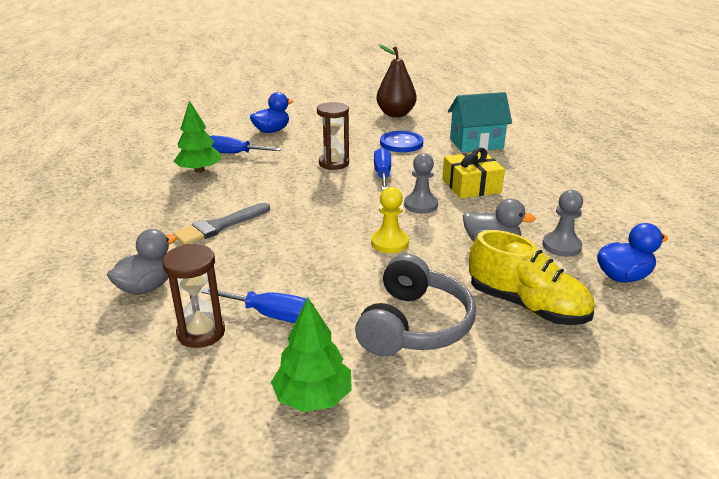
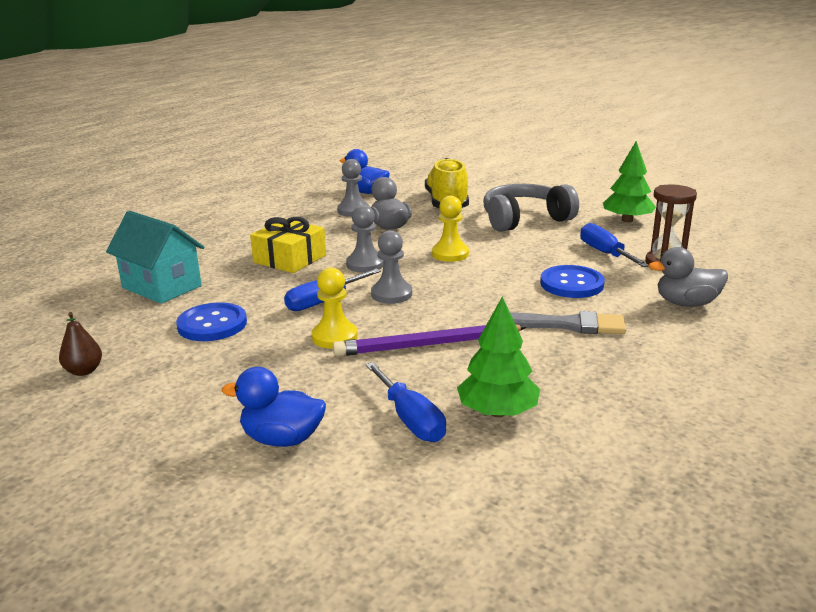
camera: 130 degrees left, 5 degrees down
(257, 261) = (571, 284): none -> blue button
(281, 180) = (427, 345): none -> purple pencil
(334, 163) = (334, 337): brown hourglass -> yellow pawn
(358, 195) = (391, 294): none -> grey pawn
(395, 114) = (84, 371): brown pear -> brown pear, size x0.52

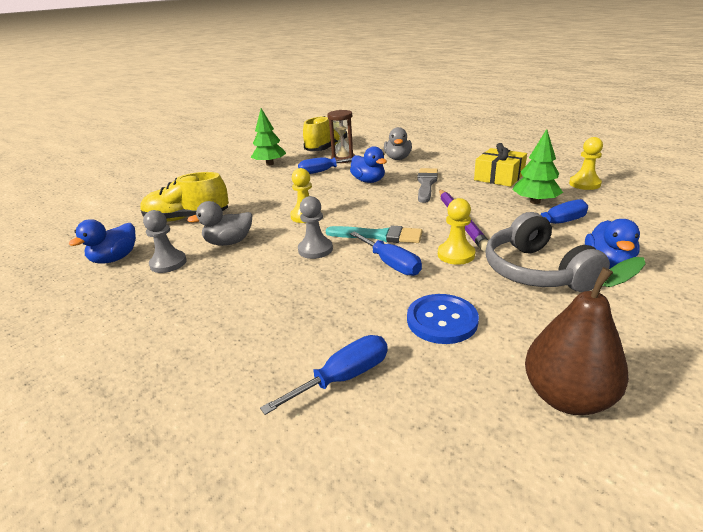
camera: 85 degrees left, 5 degrees up
(84, 371) = (567, 397): brown pear -> brown pear, size x1.94
(162, 287) = (343, 377): turquoise house -> blue screwdriver
(290, 259) = (287, 290): yellow gift -> yellow gift (499, 177)
(391, 294) = (379, 236): grey pawn -> turquoise brush
(524, 219) = (248, 191): grey headphones -> grey headphones (536, 271)
(571, 284) = (368, 181): blue button -> blue duck
(592, 482) = (584, 184): none -> yellow pawn
(717, 249) = (326, 148): none -> yellow shoe

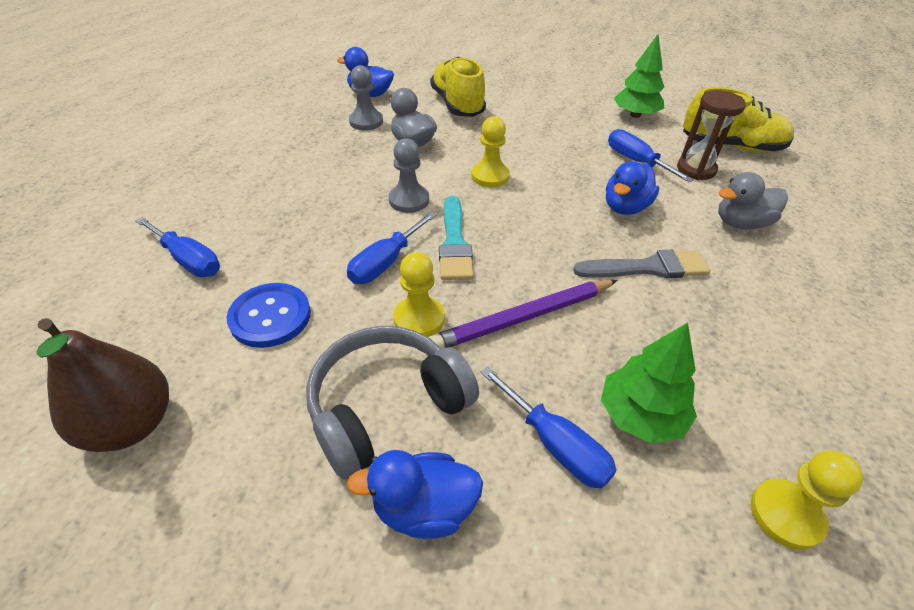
camera: 70 degrees right, 15 degrees up
(499, 177) = (736, 361): yellow gift -> none

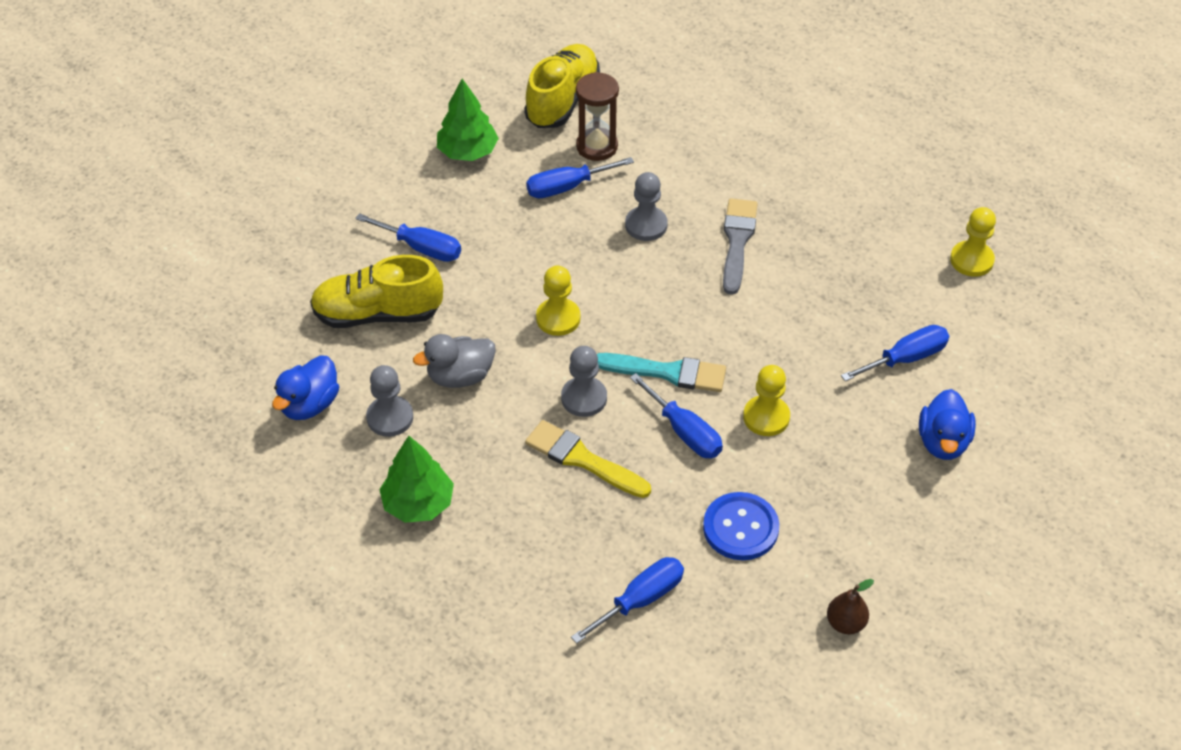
camera: 75 degrees left, 5 degrees up
(131, 424) = (845, 623): brown pear -> brown pear, size x0.52
(342, 208) = (582, 459): none -> yellow brush
(386, 407) = (857, 452): grey headphones -> none
(523, 318) = (780, 345): purple pencil -> none
(527, 111) = (421, 248): none -> blue screwdriver
(625, 207) = (646, 225): blue duck -> grey pawn
(640, 415) = (889, 303): green tree -> green tree (418, 503)
(741, 223) = (692, 152): grey duck -> none

